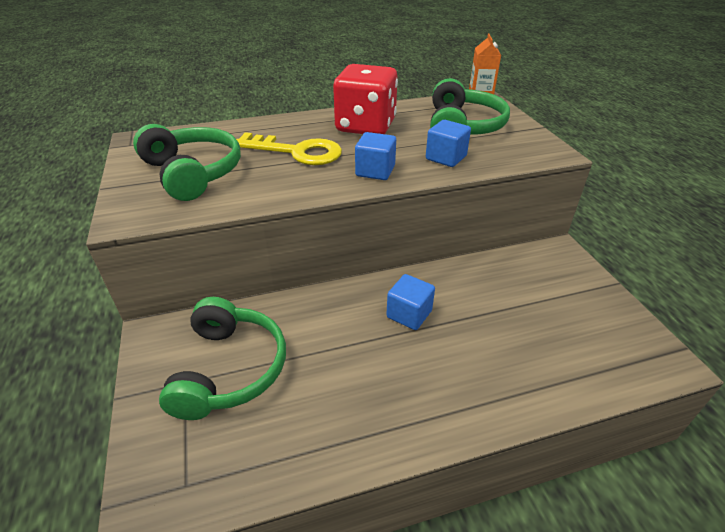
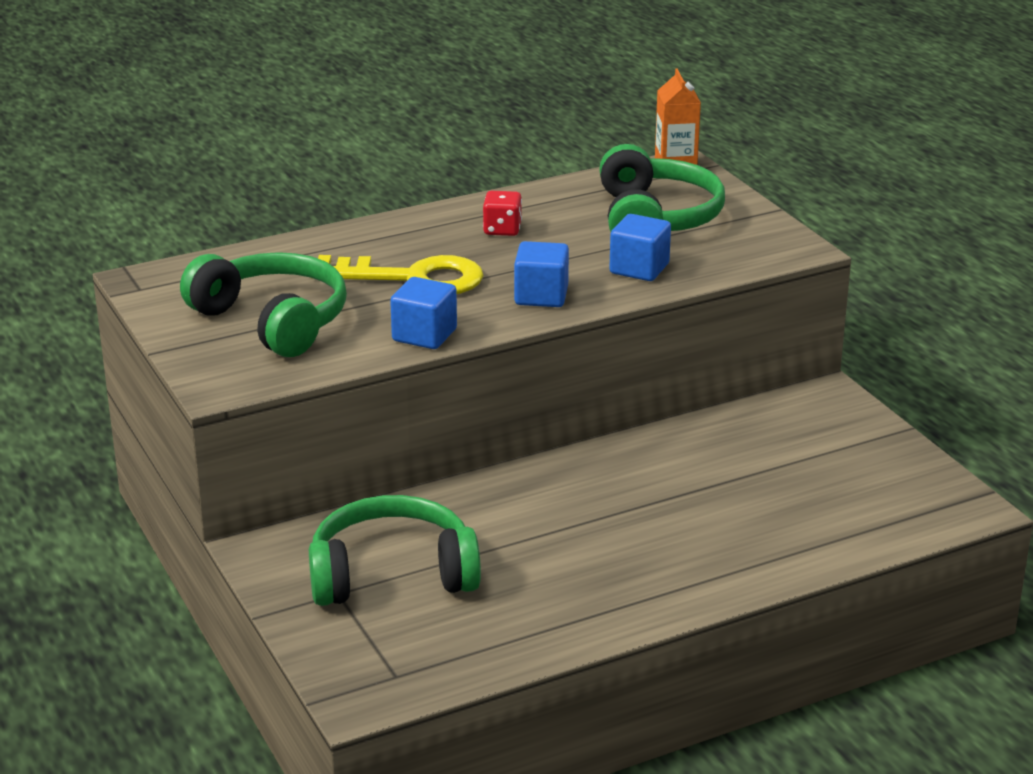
camera: 10 degrees left, 10 degrees down
(229, 369) = (392, 574): green headphones -> green headphones turned 90 degrees counterclockwise
(365, 126) = (502, 229): red dice -> red dice, size x0.42
(409, 314) = (618, 492): blue cube -> blue cube (424, 335)

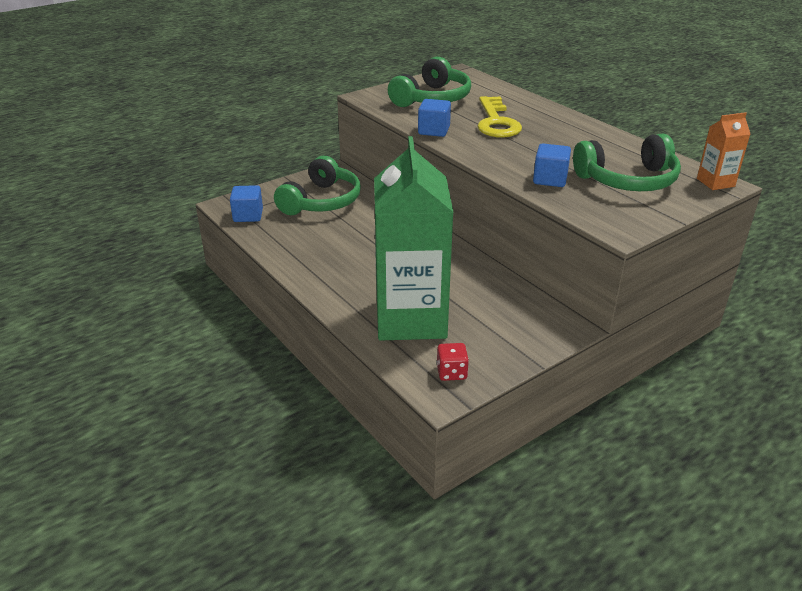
camera: 80 degrees right, 5 degrees up
(392, 574) = (321, 201): green headphones -> green headphones turned 45 degrees clockwise
(502, 229) = (573, 138): red dice -> red dice (451, 372)
(541, 296) = (495, 155): blue cube -> blue cube (248, 215)
(797, 514) = (411, 319): none -> green carton

